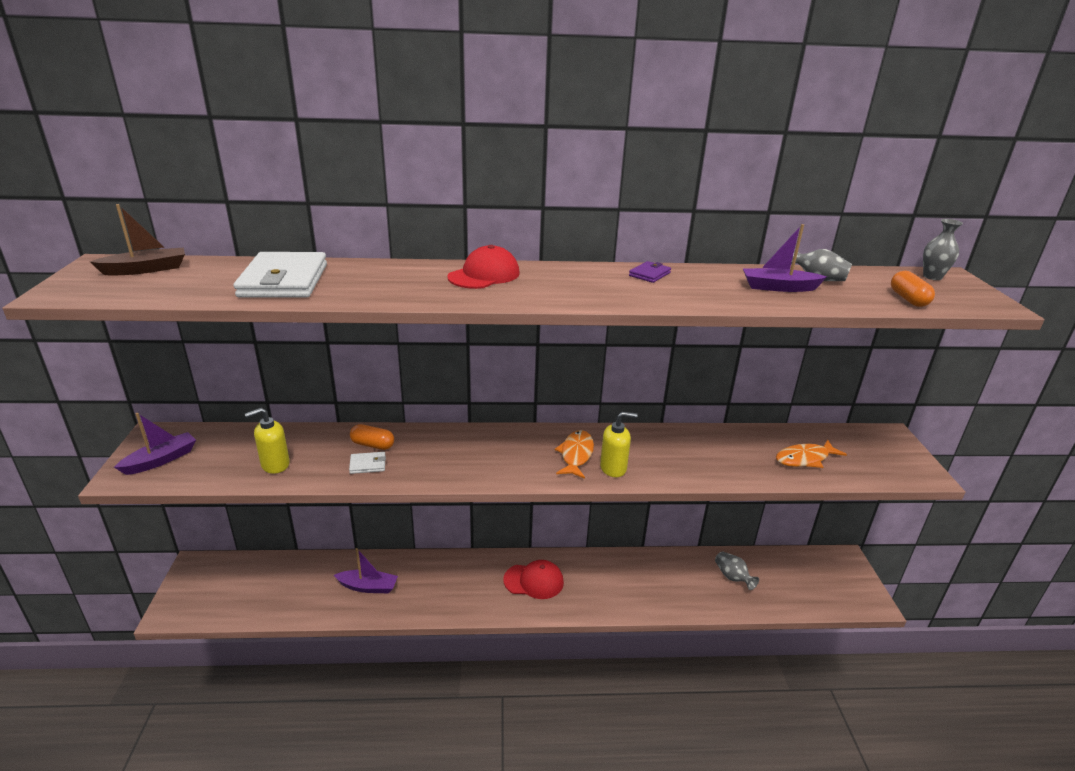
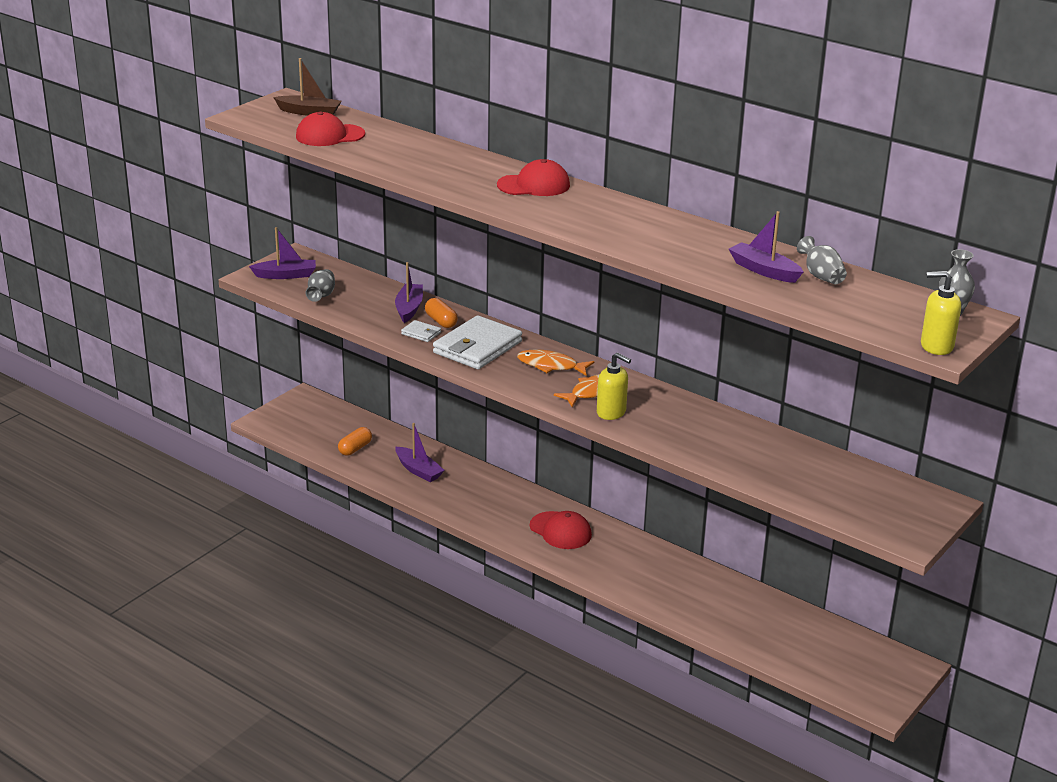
camera: 40 degrees right, 0 degrees up
(202, 285) = (330, 135): none -> red cap
(275, 465) = (356, 307): yellow soap dispenser -> yellow soap dispenser (936, 346)
(284, 280) = (385, 147): white wallet -> white wallet (477, 347)
(328, 444) = (409, 308): none -> purple boat
(649, 274) = (672, 225): purple wallet -> none
(732, 577) = (758, 618): grey vase -> grey vase (321, 295)
(805, 459) = (805, 479): orange fish -> orange fish (551, 366)
(908, 299) = (864, 317): orange capsule -> orange capsule (355, 449)

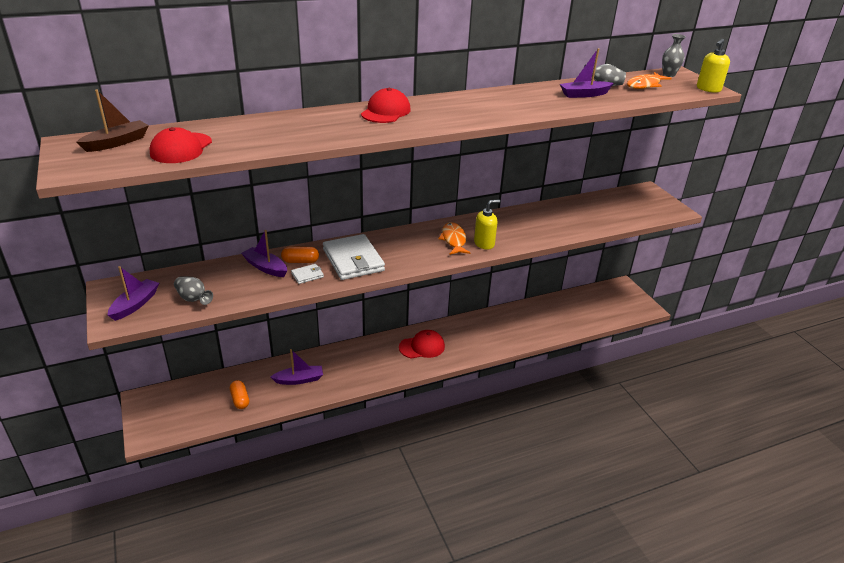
camera: 60 degrees left, 5 degrees up
(551, 366) = (407, 243): orange fish -> orange fish (645, 85)

